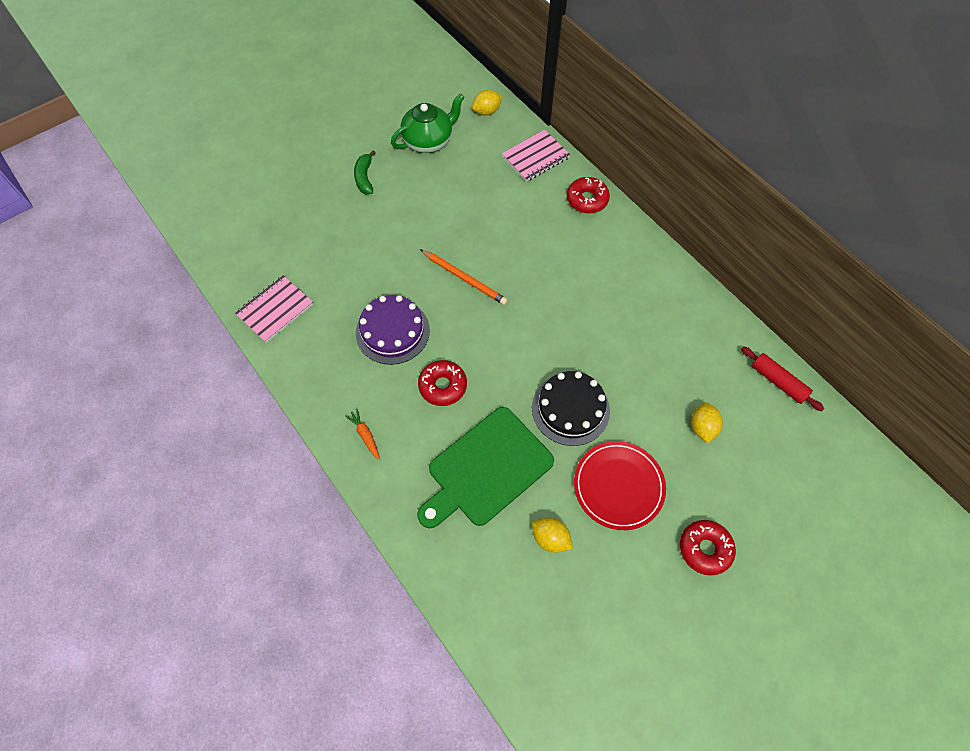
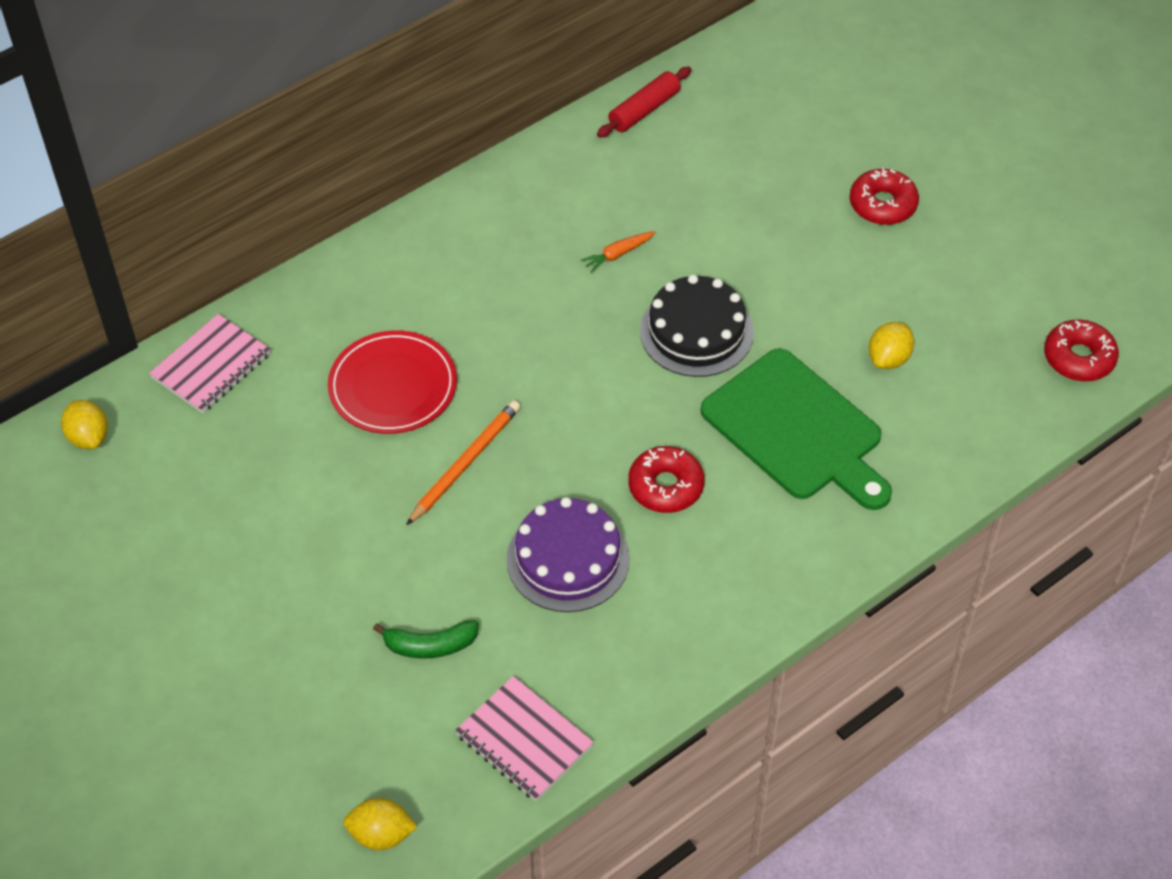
camera: 90 degrees left, 10 degrees down
(364, 178) = (230, 625): green banana -> green banana (430, 645)
(365, 436) = (756, 583): orange carrot -> orange carrot (618, 254)
(429, 141) = (151, 526): green teapot -> none
(535, 157) = (211, 366): pink notebook -> pink notebook turned 75 degrees clockwise
(587, 200) = (313, 299): red donut -> red donut (1079, 358)
(618, 486) = (808, 284): red plate -> red plate (393, 386)
(702, 427) = (716, 192): yellow lemon -> yellow lemon (381, 835)

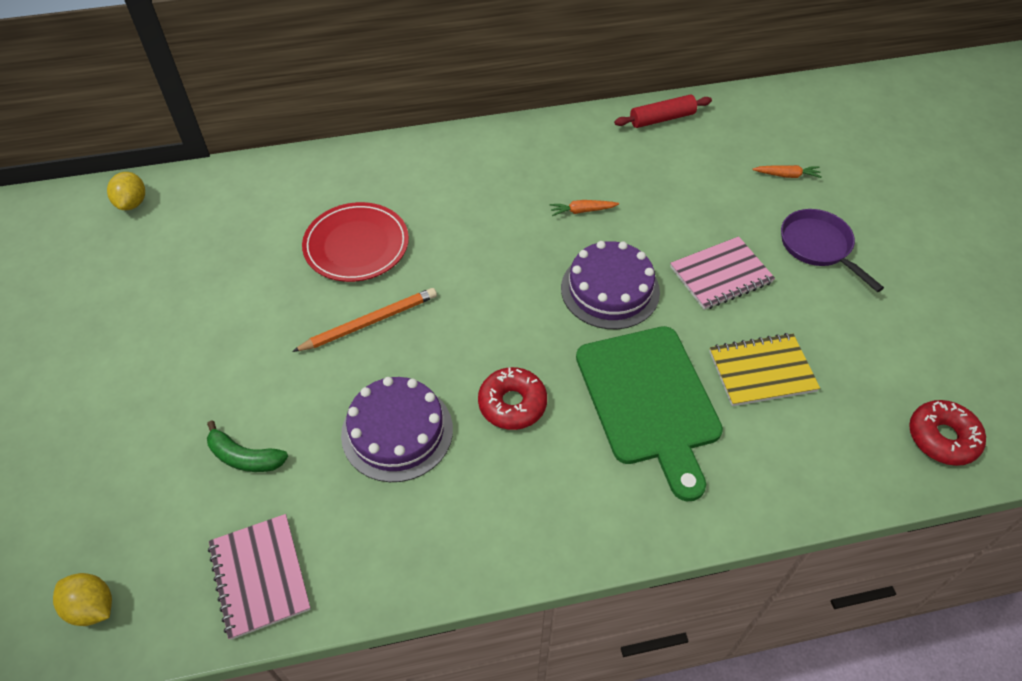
camera: 25 degrees right, 0 degrees up
(211, 366) = (245, 185): pink notebook -> pink notebook (721, 275)
(696, 331) = (610, 290): black cake -> purple cake
(813, 133) = (786, 175): none -> orange carrot
(882, 204) = (818, 246): red donut -> purple pan
(889, 358) = (762, 371): yellow lemon -> yellow notebook

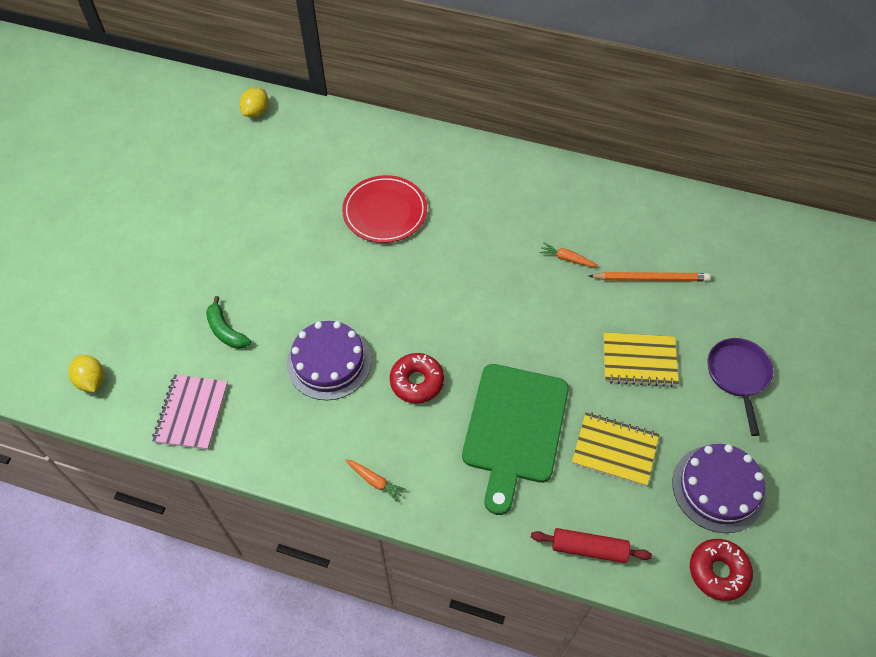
camera: 30 degrees right, 5 degrees up
(369, 322) = (358, 274): orange pencil -> orange pencil (651, 278)
(610, 290) = (544, 331): purple cake -> purple cake (718, 488)
(662, 119) = (688, 208): red rolling pin -> red rolling pin (589, 548)
(721, 275) = (639, 361): pink notebook -> yellow notebook
(786, 175) = (758, 303): orange carrot -> orange carrot (375, 481)

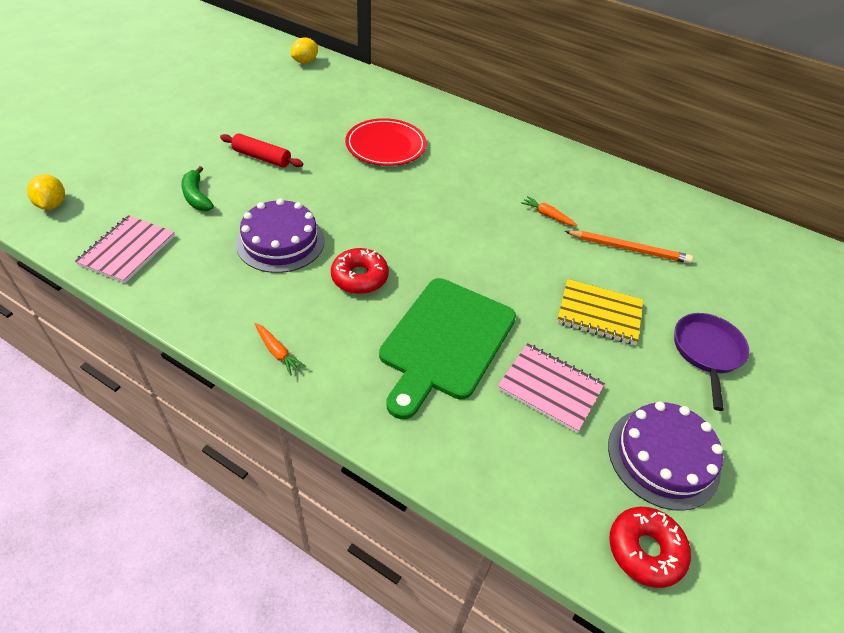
camera: 10 degrees right, 10 degrees down
(589, 548) = (491, 480): red rolling pin -> red rolling pin (262, 157)
(614, 450) = (550, 388): yellow notebook -> pink notebook

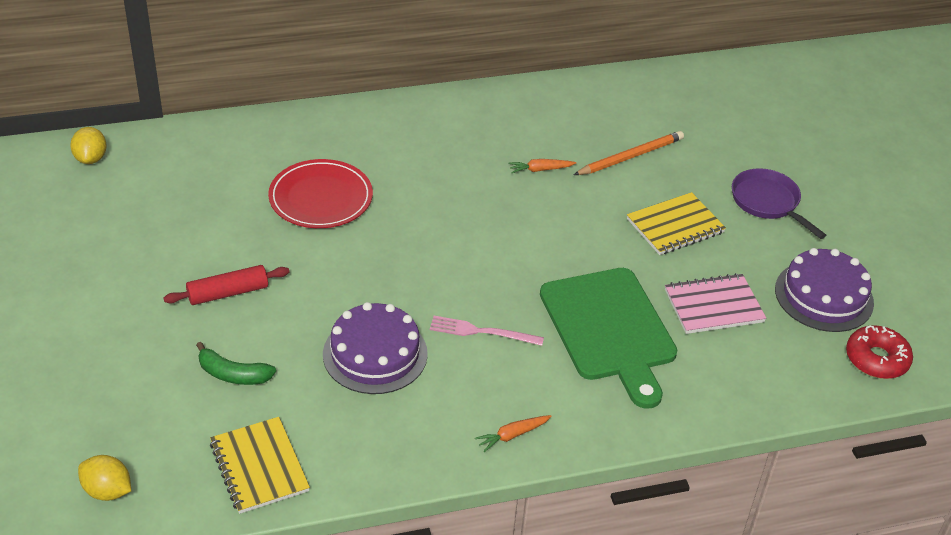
camera: 45 degrees left, 5 degrees down
(127, 250) = (259, 467): pink notebook -> yellow notebook
(277, 352) = (512, 435): orange carrot -> orange carrot turned 150 degrees clockwise
(359, 277) = (482, 332): red donut -> pink fork

